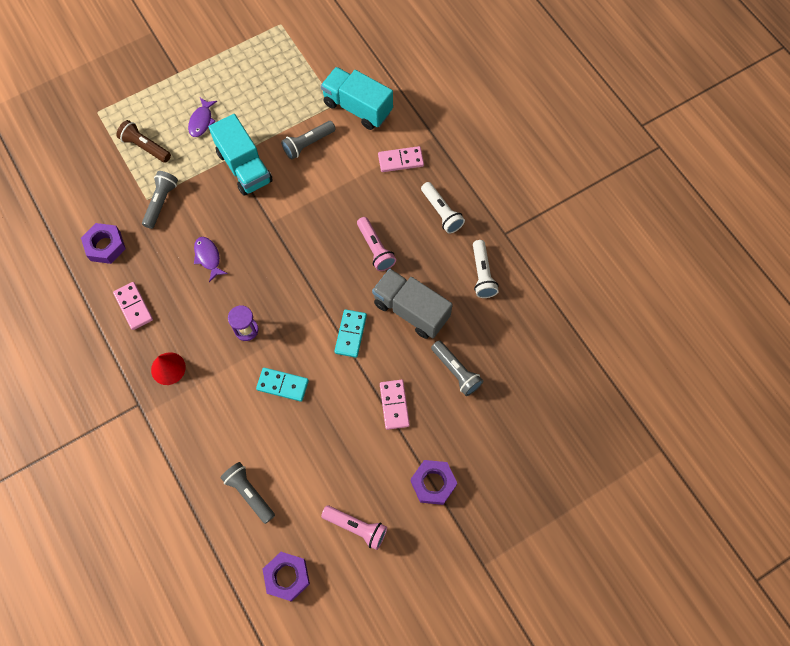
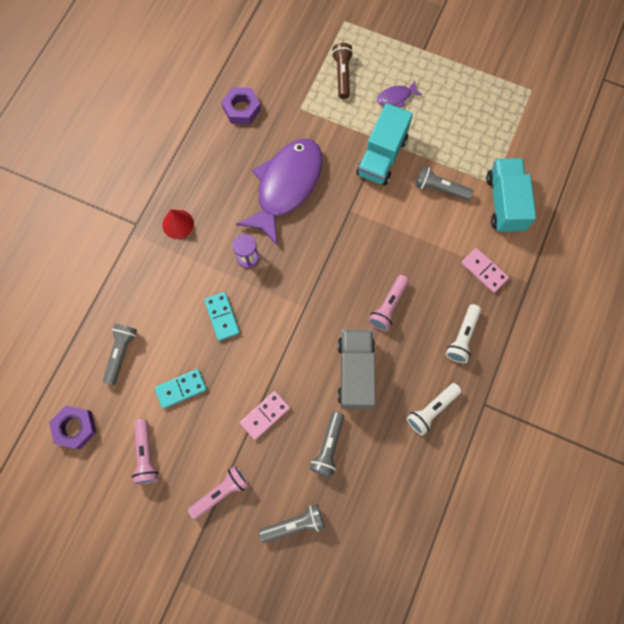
camera: 55 degrees right, 5 degrees up
(133, 307) = (208, 164): pink domino -> none
(161, 202) = (305, 120): grey flashlight -> grey flashlight (294, 524)
(208, 257) = (286, 186): purple fish -> purple fish, size x2.47
(350, 334) = (300, 338): turquoise domino -> turquoise domino (181, 388)
(433, 483) = (220, 492): purple nut -> pink flashlight

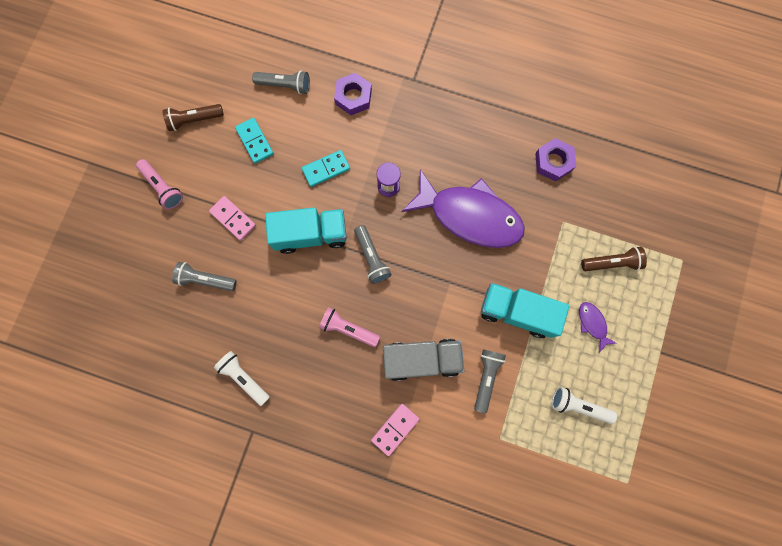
camera: 85 degrees right, 5 degrees up
(75, 428) = (216, 58): purple nut -> purple nut (353, 97)
(146, 454) = (194, 120): pink flashlight -> brown flashlight
(178, 224) = (417, 117): red cone -> none
(294, 524) = (135, 254): grey flashlight -> grey flashlight (371, 257)
(355, 372) = (278, 300): grey truck -> grey truck (421, 359)
(462, 337) = (320, 407): white flashlight -> white flashlight (578, 406)
(504, 203) = (477, 451): turquoise truck -> turquoise truck (310, 234)

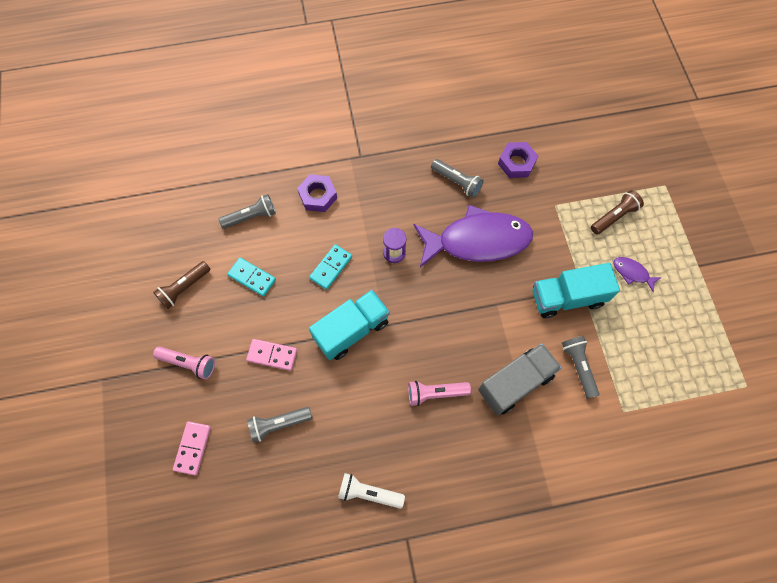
camera: 30 degrees left, 10 degrees down
(371, 257) = (417, 320): grey flashlight -> grey flashlight (457, 182)
(395, 429) = (532, 457): pink domino -> pink domino (193, 448)
(578, 406) = (666, 346): white flashlight -> none

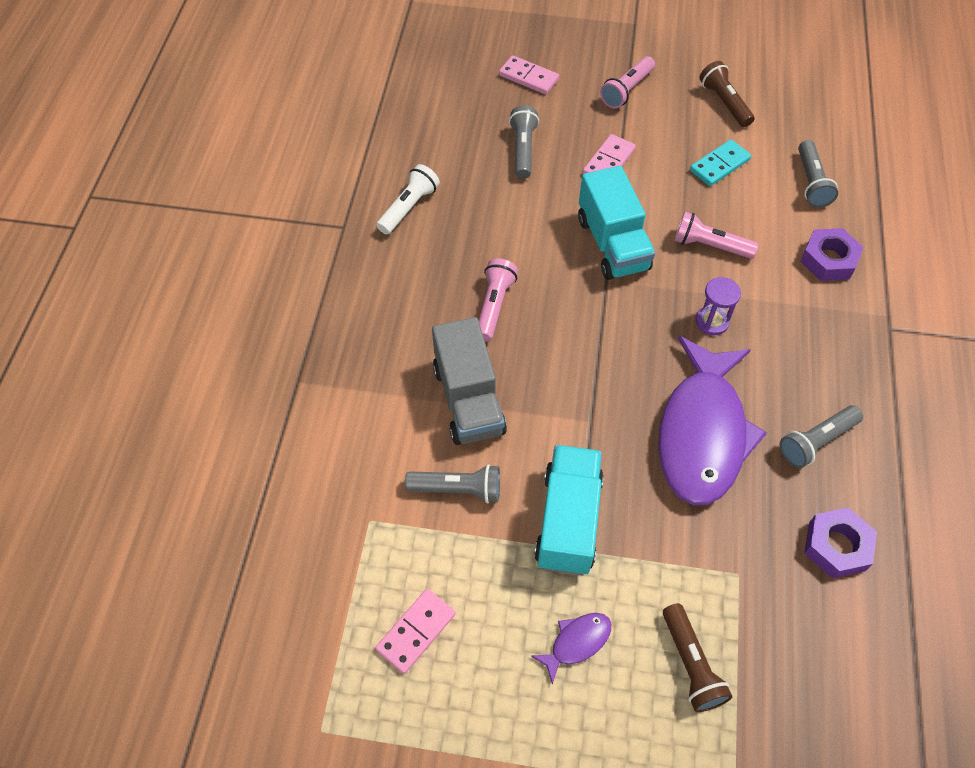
camera: 110 degrees right, 10 degrees down
(331, 267) = (710, 246): turquoise domino -> pink flashlight
(671, 357) = (416, 632): none -> pink domino

